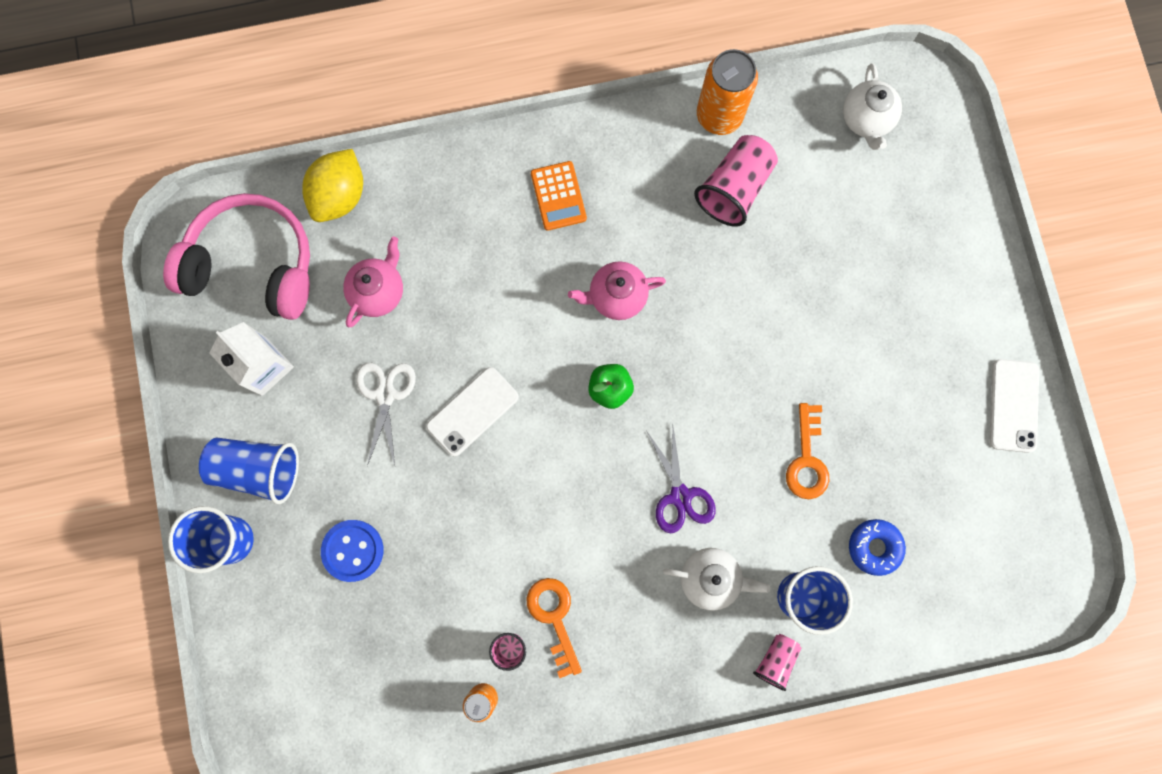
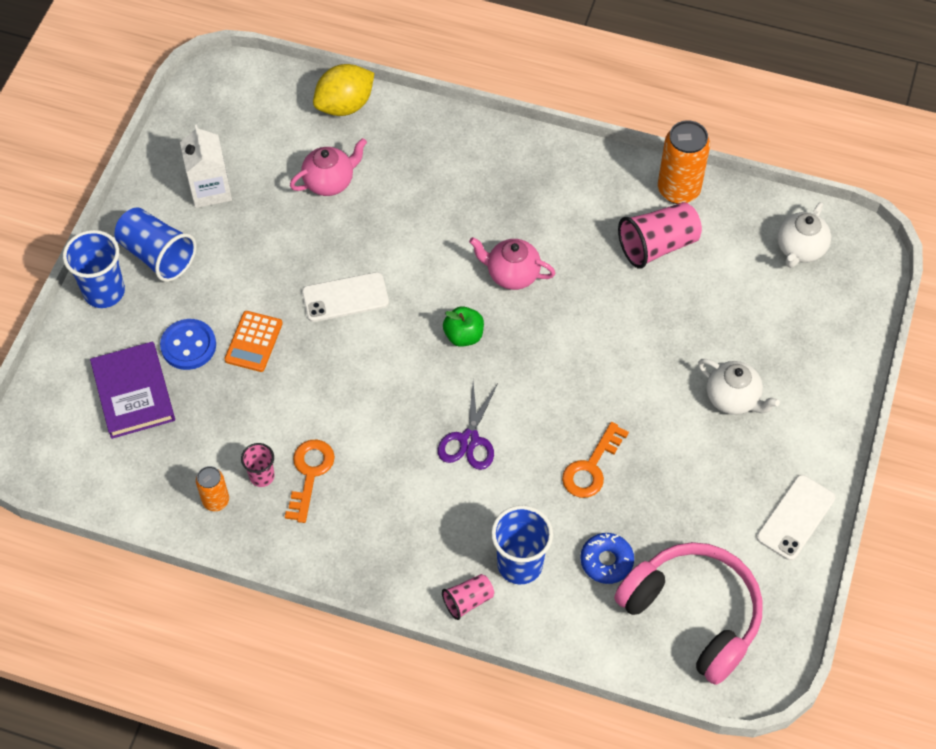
camera: 30 degrees right, 20 degrees down
(253, 264) = (249, 119): pink headphones -> pink headphones (693, 614)
(331, 632) = (133, 393): none -> purple book
(385, 395) = (286, 253): white scissors -> none
(558, 196) = (512, 184): orange calculator -> orange calculator (254, 342)
(710, 578) = (454, 512): white teapot -> white teapot (733, 398)

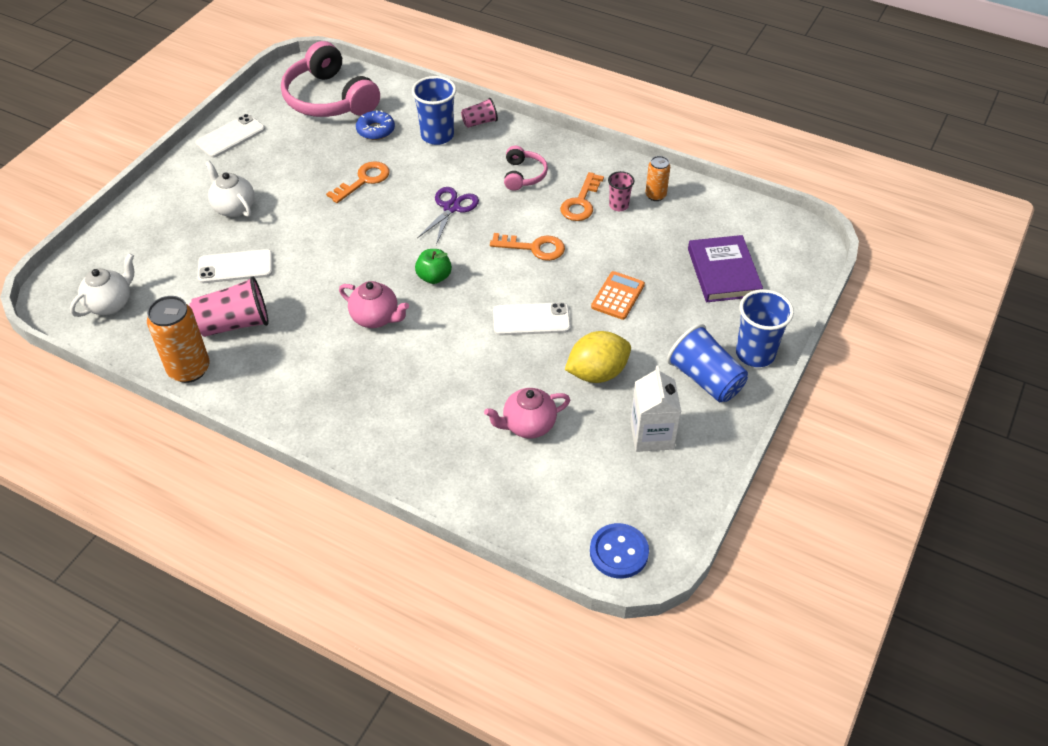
camera: 170 degrees left, 10 degrees down
(188, 345) = (676, 300): blue button -> blue button (619, 552)
(345, 105) = (497, 507): yellow lemon -> yellow lemon (597, 373)
(357, 394) = (534, 248): none -> orange key
(389, 509) = (523, 175): none -> pink headphones
(690, 315) = (235, 267): none -> white phone

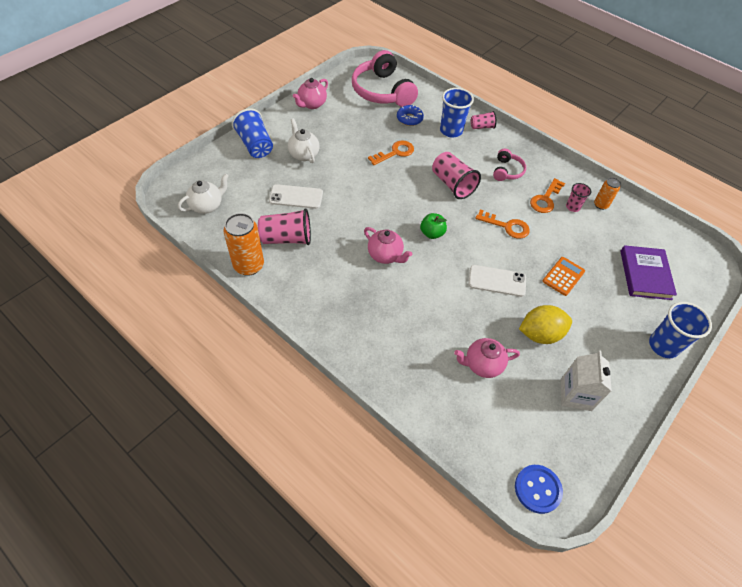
camera: 10 degrees right, 5 degrees up
(230, 136) = (312, 104): white phone -> pink teapot
(451, 208) = (452, 184): purple scissors -> pink cup
(705, 379) = (622, 358): blue cup -> blue cup (255, 145)

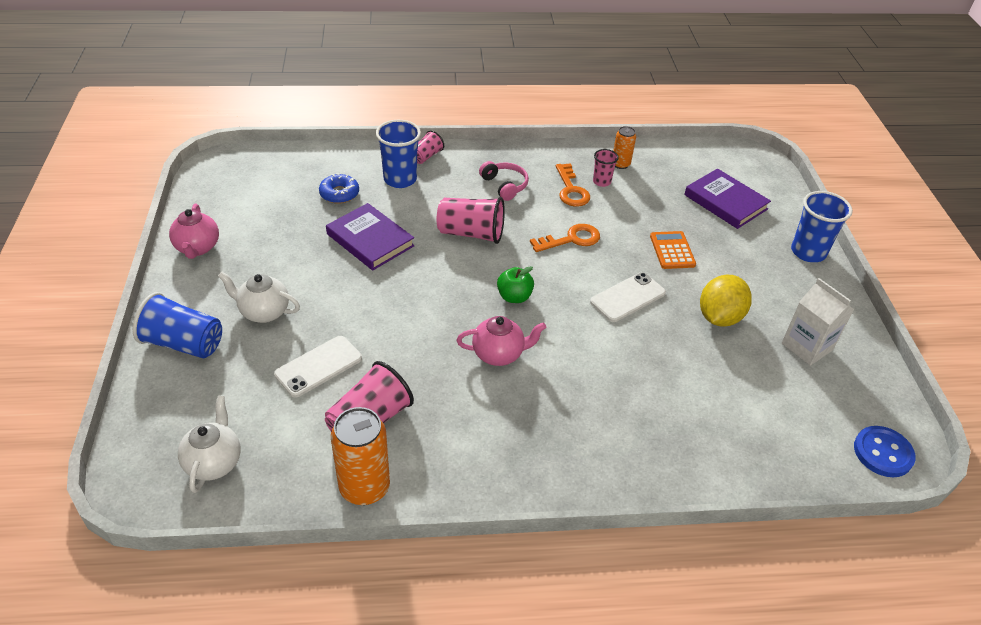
camera: 45 degrees left, 10 degrees down
(382, 91) = (268, 182): pink headphones -> none
(395, 153) = (370, 240): orange key -> purple book
(482, 365) = (713, 385): pink teapot -> none

